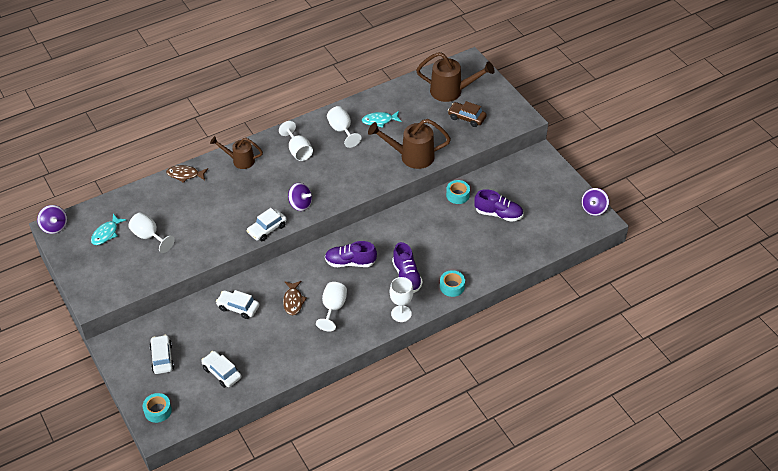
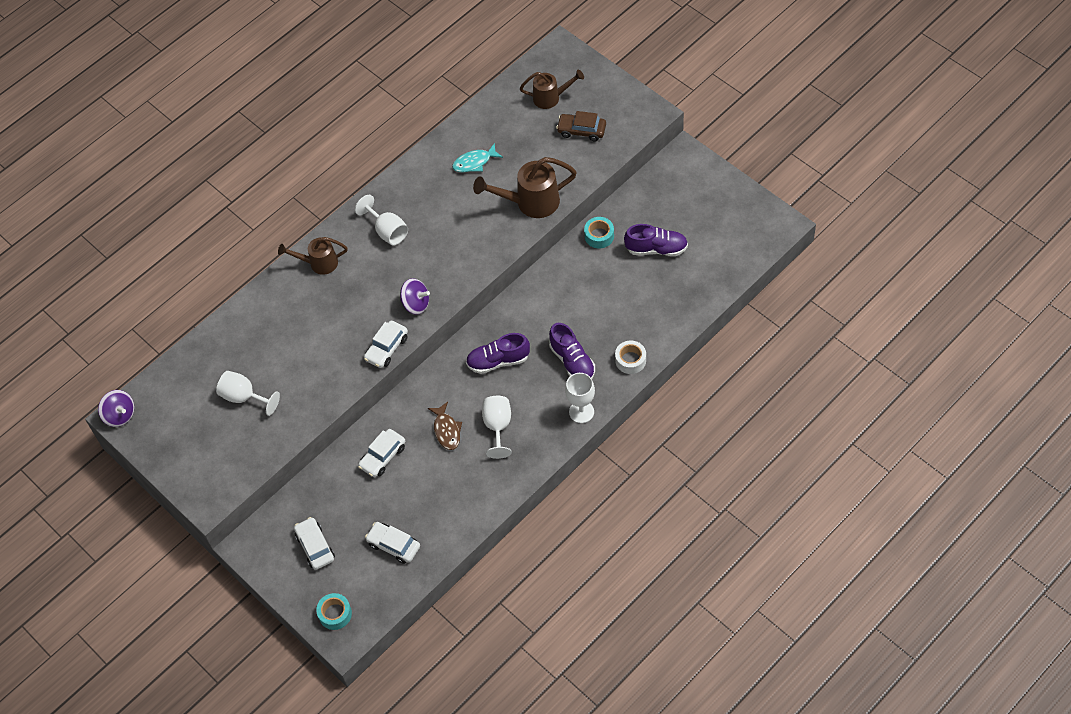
camera: 10 degrees left, 10 degrees up
(106, 233) = (189, 407): turquoise fish -> none
(185, 175) = (257, 301): brown fish -> none
(238, 307) = (383, 457): white car -> white car turned 60 degrees counterclockwise
(342, 130) = (432, 188): white goblet -> none
(451, 91) = (551, 98): brown watering can -> brown watering can, size x0.65
(452, 286) = (630, 360): turquoise tape -> white tape
(593, 209) = (768, 212): purple spinning top -> none

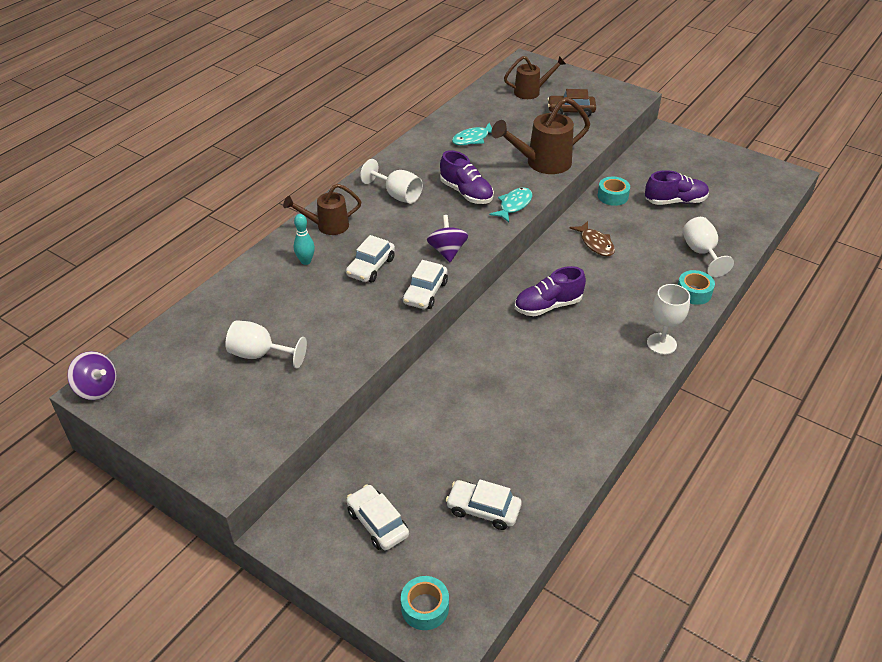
camera: 15 degrees left, 15 degrees down
(294, 302) = (306, 261): none -> turquoise bowling pin
(383, 457) = (441, 411): white car -> white car (371, 267)
(416, 304) = (447, 251): purple spinning top -> purple spinning top turned 105 degrees counterclockwise
(446, 430) = (511, 376): brown fish -> brown fish (595, 244)
(489, 255) = (514, 205): none -> turquoise fish
(498, 426) = (570, 367): white goblet -> white goblet (701, 253)
(572, 361) = (630, 299): purple shoe -> purple shoe (466, 193)
(630, 360) = (694, 292): white tape -> turquoise tape

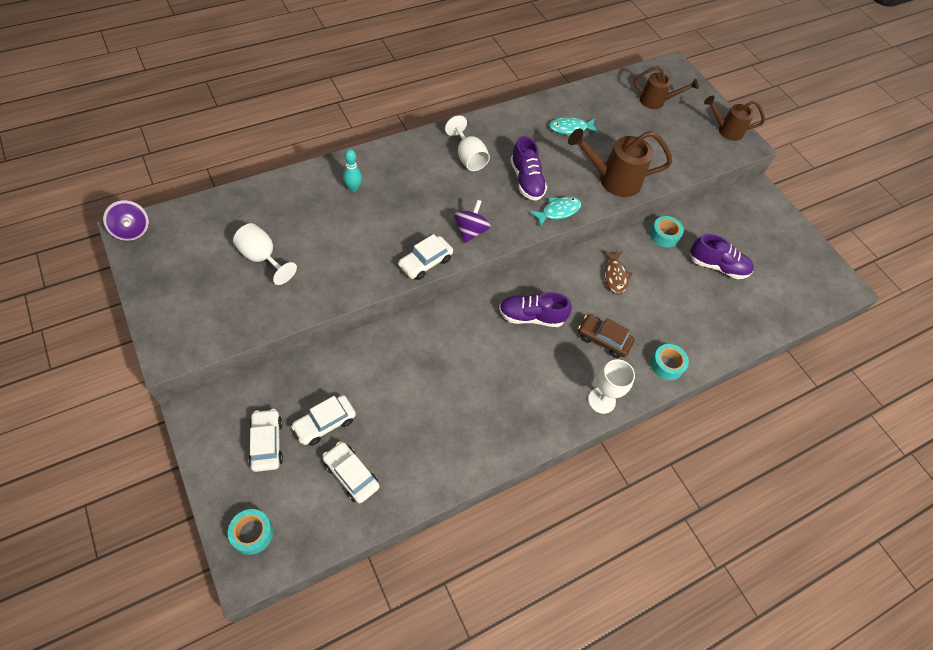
camera: 20 degrees right, 15 degrees up
(327, 226) = (392, 162): brown watering can -> brown watering can (726, 130)
(371, 267) = (399, 217): white car -> white car (325, 423)
(571, 111) = (678, 136): brown car -> brown car (603, 340)
(701, 253) = (703, 329): white goblet -> none

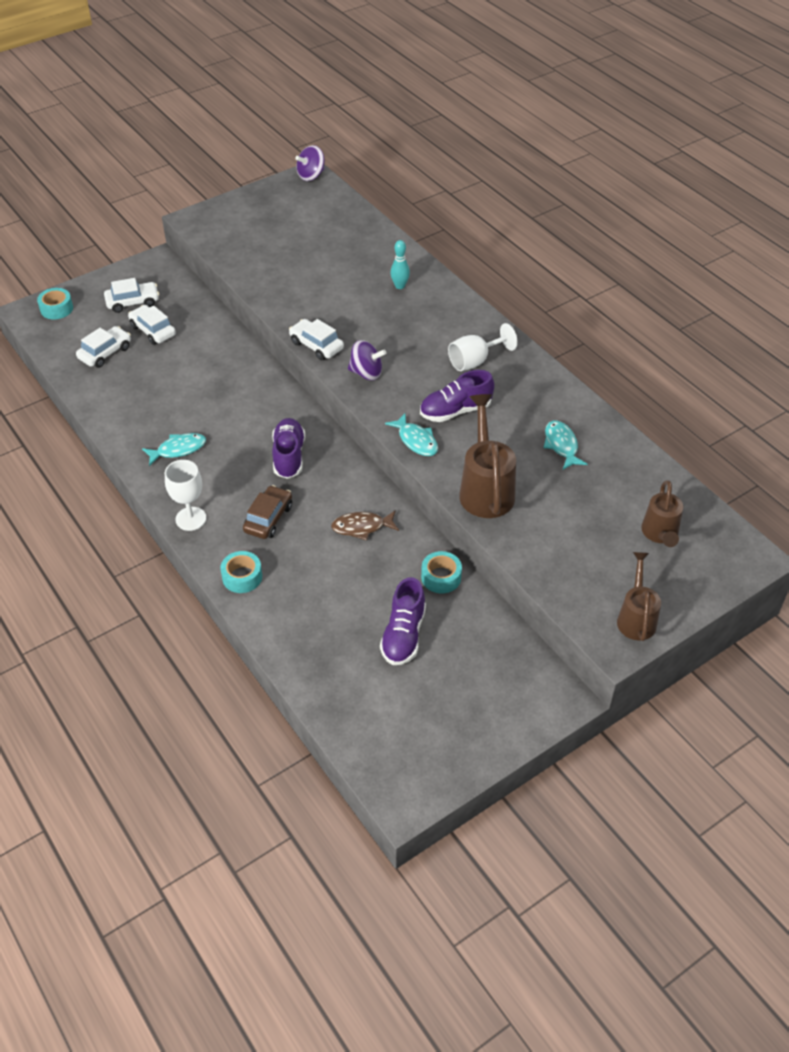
camera: 90 degrees right, 10 degrees down
(262, 258) = (298, 247): white goblet -> none
(513, 406) = (178, 449): none -> turquoise fish

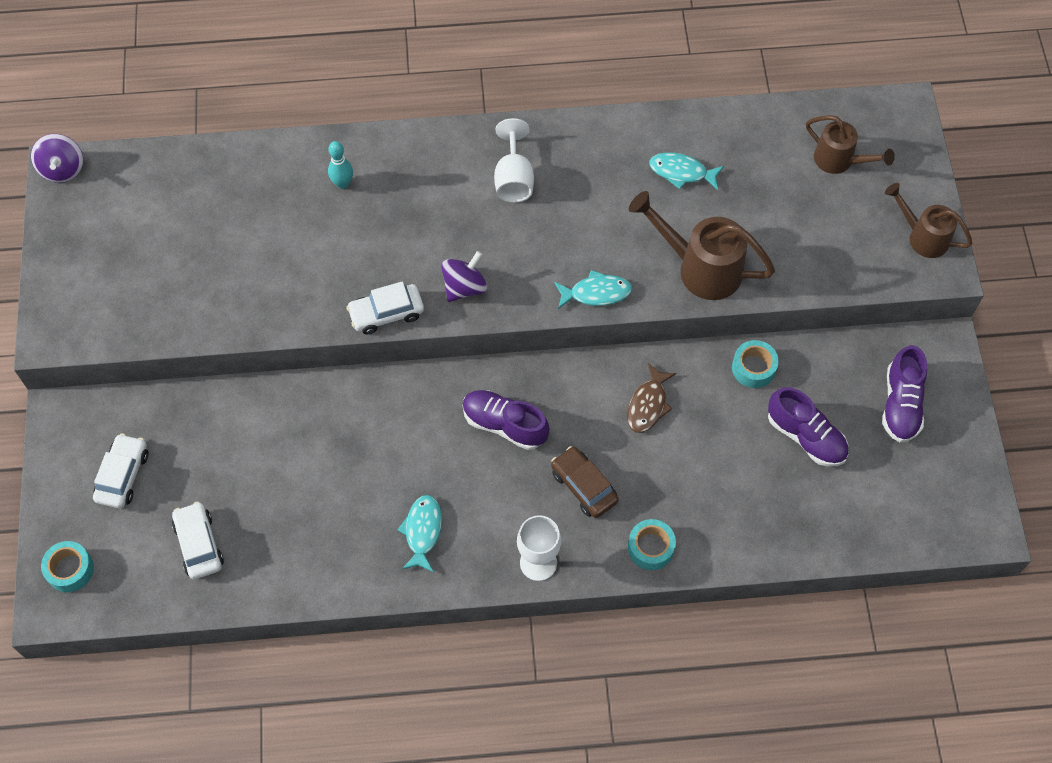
camera: 60 degrees left, 15 degrees up
(153, 330) = (195, 474): white car -> none
(455, 411) = (576, 236): purple shoe -> purple shoe (900, 404)

